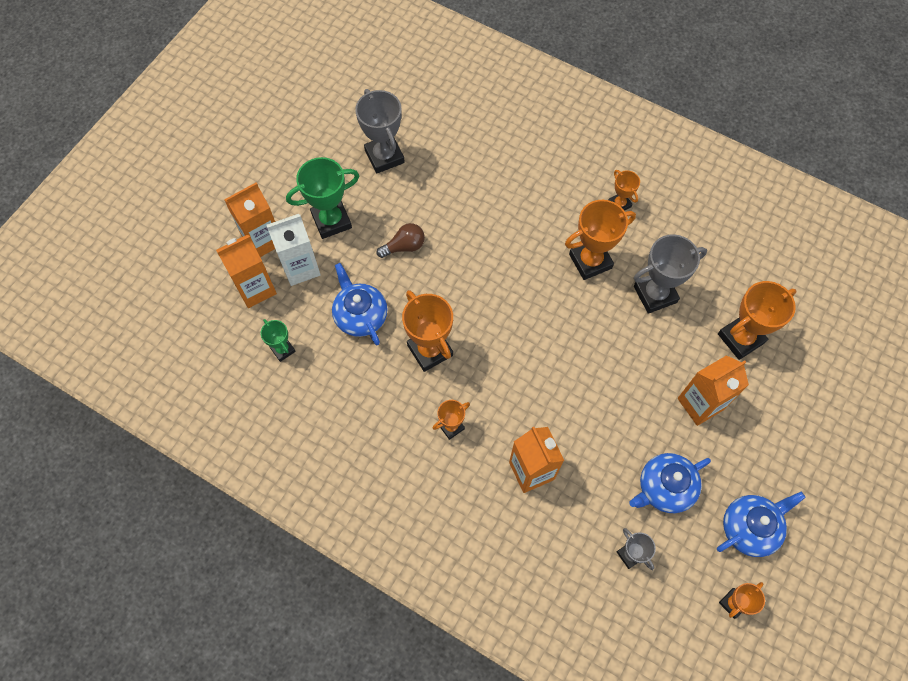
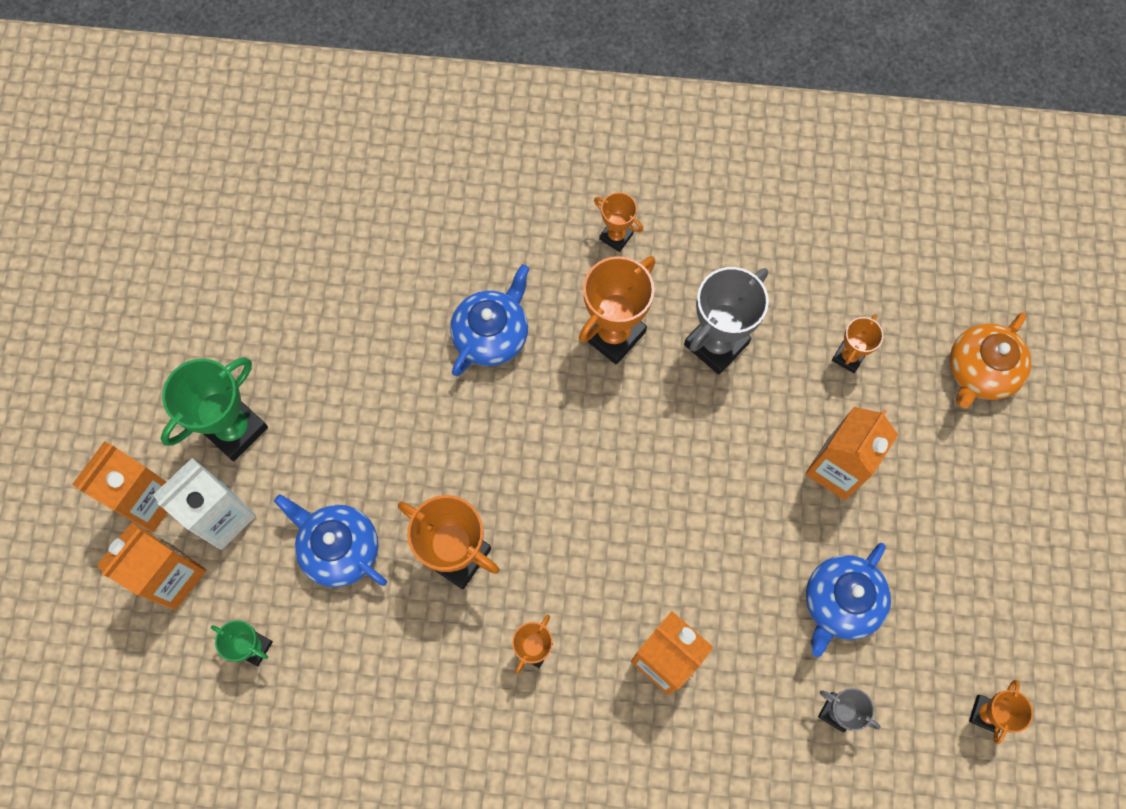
camera: 25 degrees left, 5 degrees up
(384, 156) = (266, 302): grey trophy -> none
(404, 246) = (354, 422): brown light bulb -> none
(740, 338) = (848, 356): orange trophy -> orange trophy, size x0.55
(750, 527) = (965, 605): blue teapot -> blue teapot (492, 334)
(828, 385) = (980, 371): none -> orange teapot

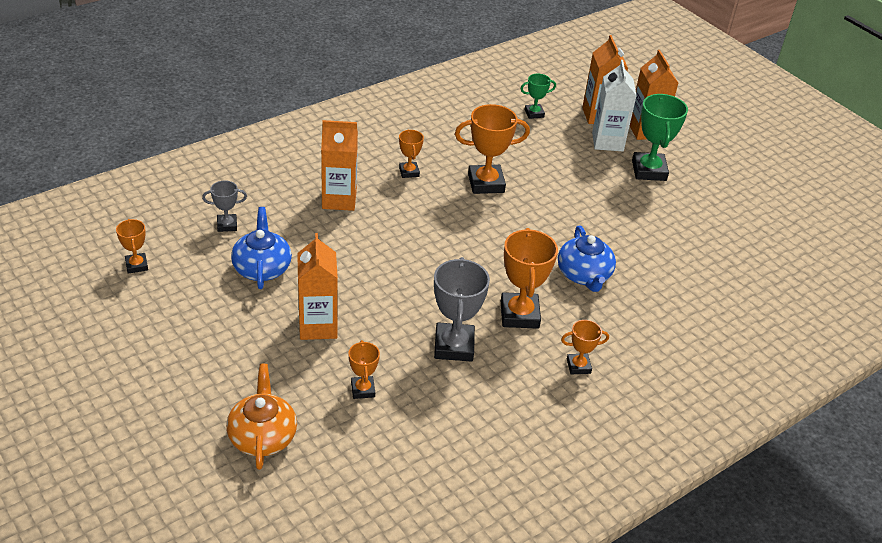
camera: 135 degrees right, 30 degrees down
(339, 548) = (543, 158): blue teapot -> none

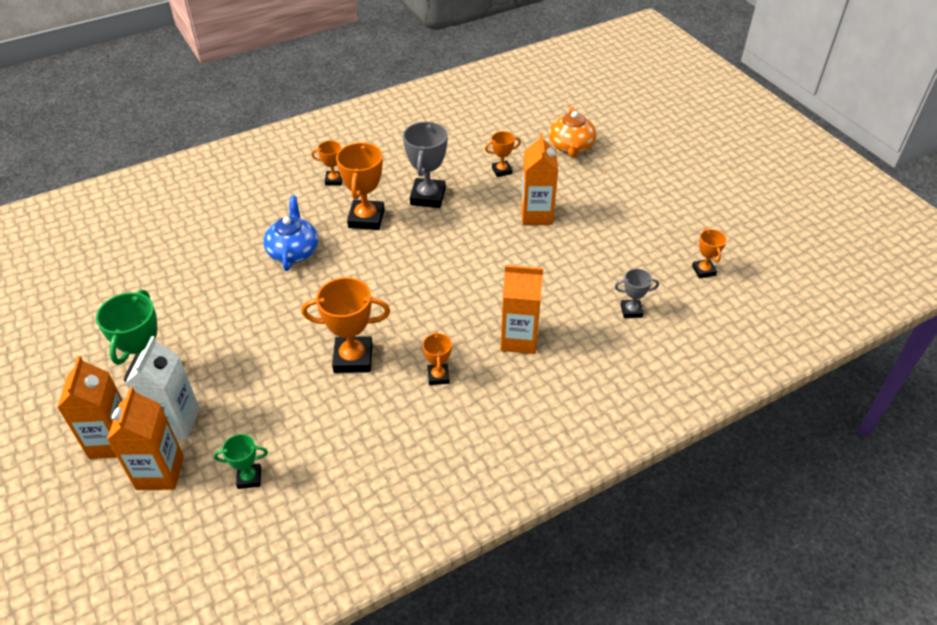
camera: 170 degrees left, 5 degrees up
(262, 268) = (589, 265): blue teapot -> none
(363, 390) = (501, 170): orange trophy -> orange trophy turned 75 degrees clockwise

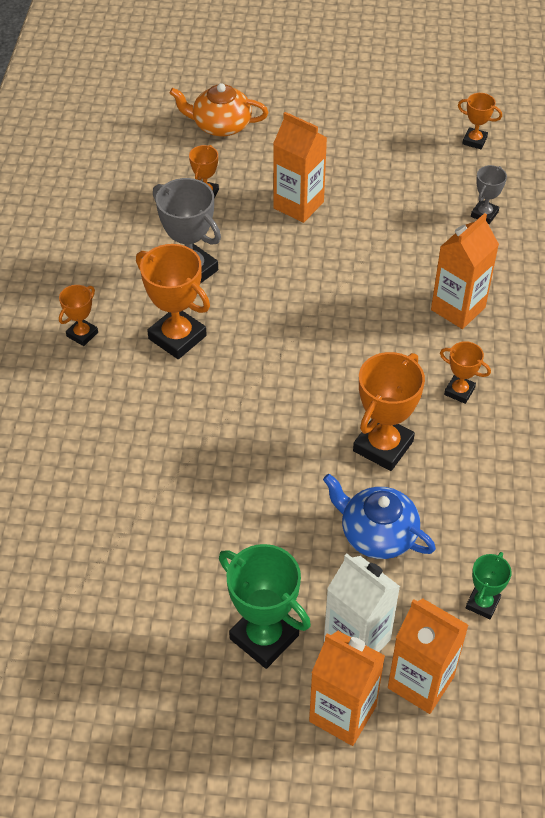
camera: 55 degrees left, 5 degrees up
(293, 251) = (172, 424): blue teapot -> blue teapot (377, 533)
(571, 147) = (220, 125): orange teapot -> orange teapot turned 150 degrees clockwise

